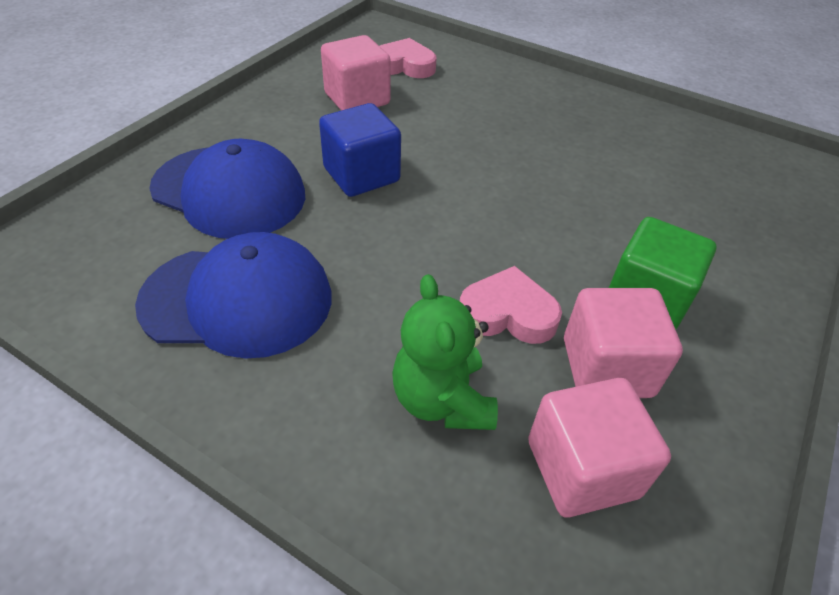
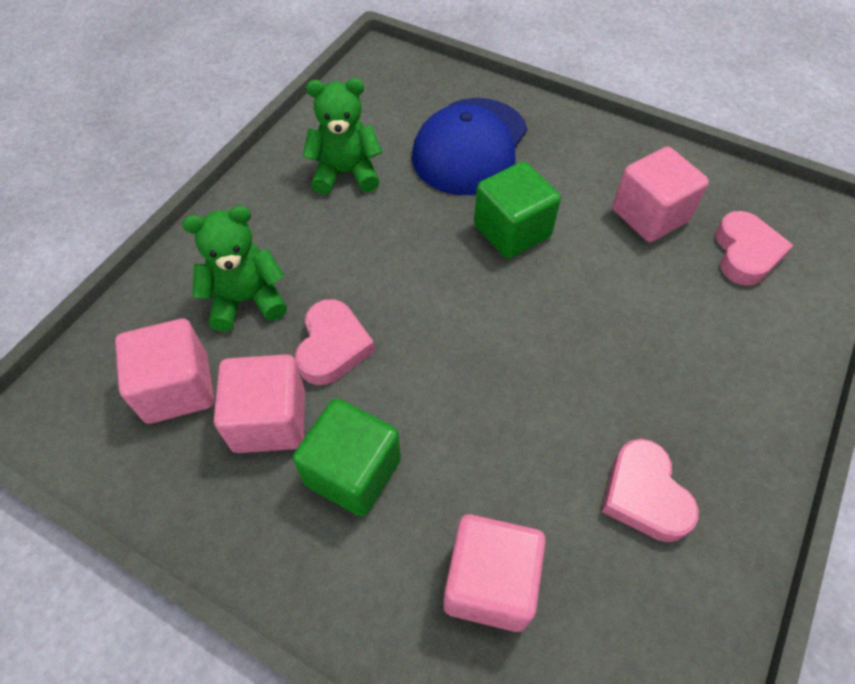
camera: 90 degrees right, 10 degrees up
(237, 299) = (346, 173): blue cap -> green teddy bear
(361, 175) = (512, 231): blue cube -> green cube
(620, 142) = (644, 495): none -> pink heart
(713, 221) = (489, 582): none -> pink cube

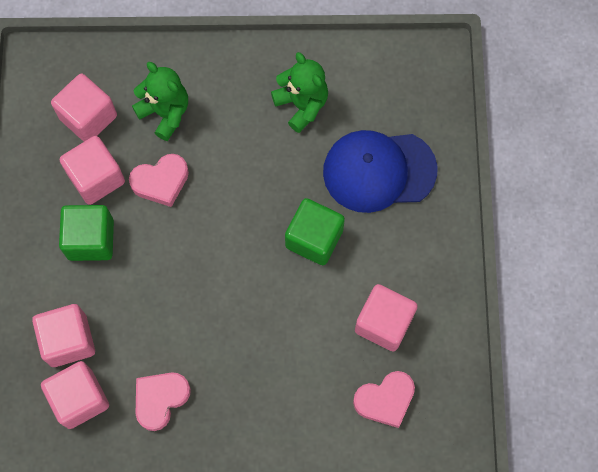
camera: 60 degrees right, 15 degrees up
(593, 613) = (80, 399): none -> pink cube

